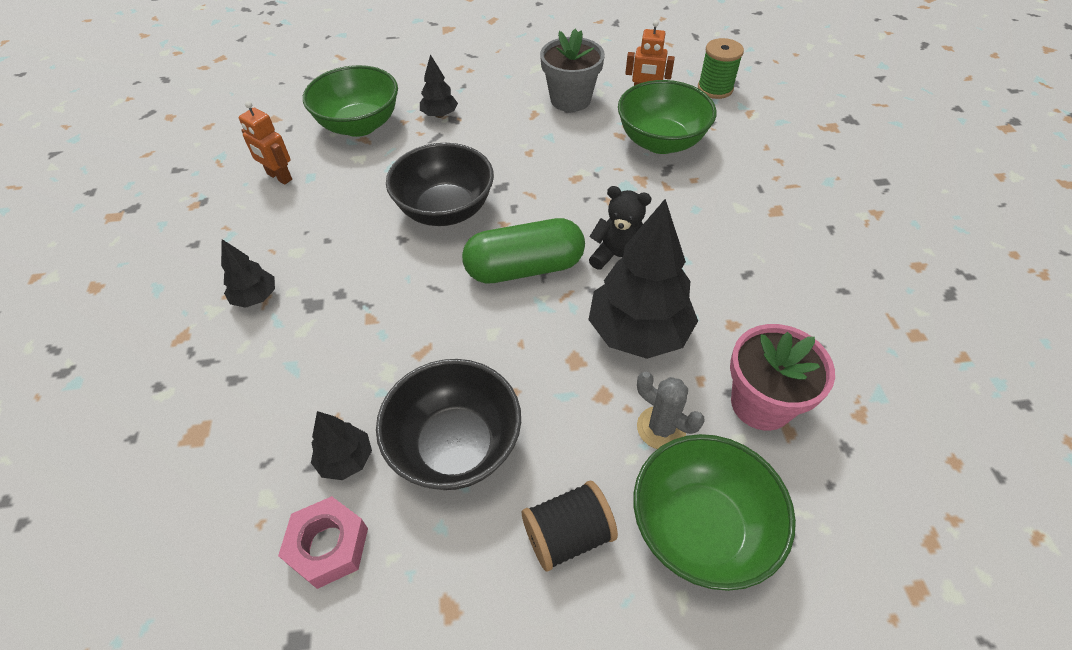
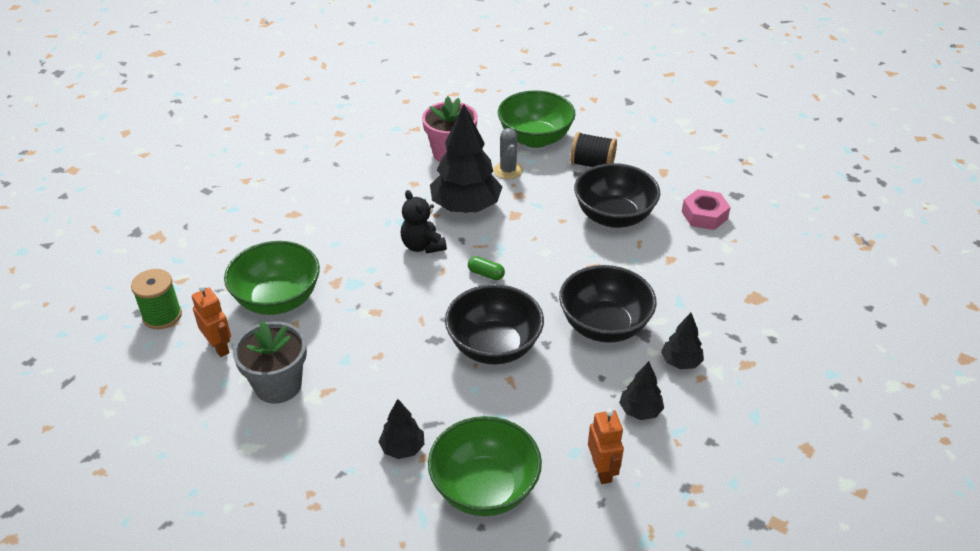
camera: 140 degrees left, 10 degrees down
(346, 460) = (675, 241): black tree -> black tree (640, 411)
(358, 288) = (604, 326): none -> black bowl
(524, 268) = (486, 274): green capsule -> green capsule, size x0.41

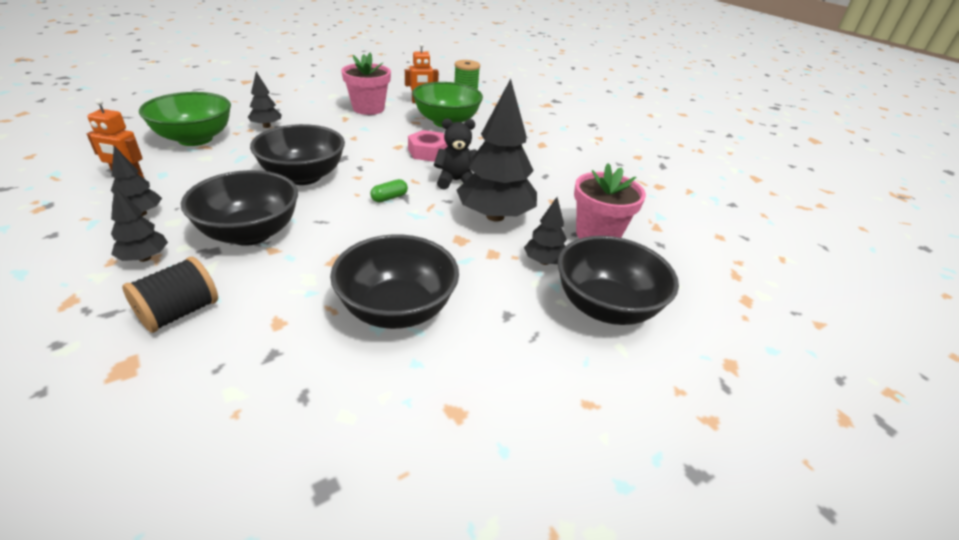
camera: 110 degrees right, 5 degrees down
(278, 385) = (368, 108): grey flower pot -> pink flower pot
(508, 170) = (544, 261): grey cactus -> black tree
(535, 138) = (605, 307): green bowl -> black bowl
(592, 164) = (519, 337): black spool -> black spool (180, 312)
(704, 215) = (318, 407): pink nut -> pink nut (428, 152)

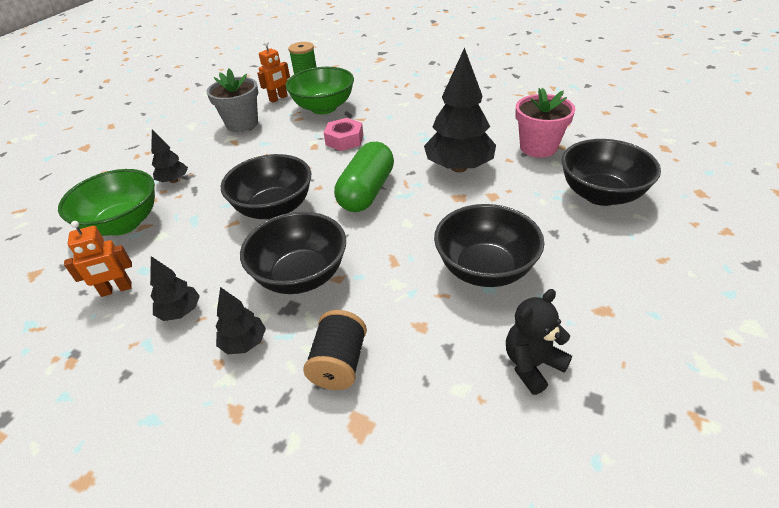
camera: 25 degrees left, 5 degrees up
(368, 108) = (242, 124): pink flower pot -> grey flower pot
(389, 198) = (367, 191): green capsule -> green capsule, size x2.46
(456, 181) = (397, 154): black teddy bear -> black teddy bear (532, 365)
(544, 261) = (530, 184): black tree -> none

